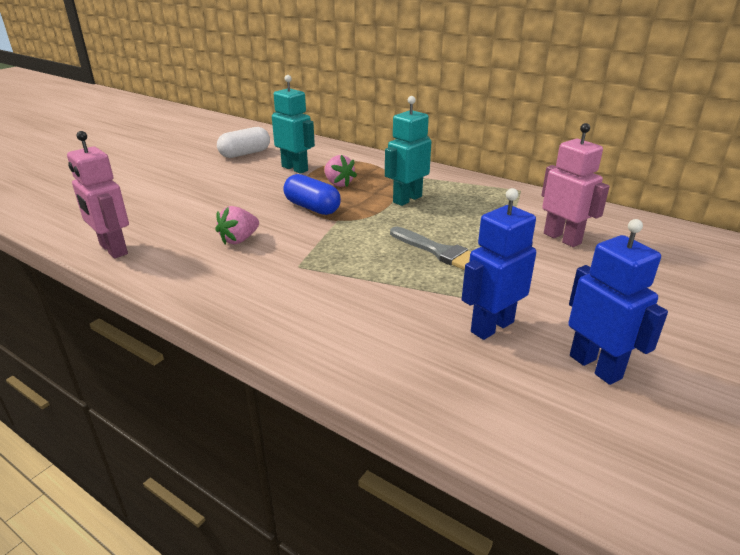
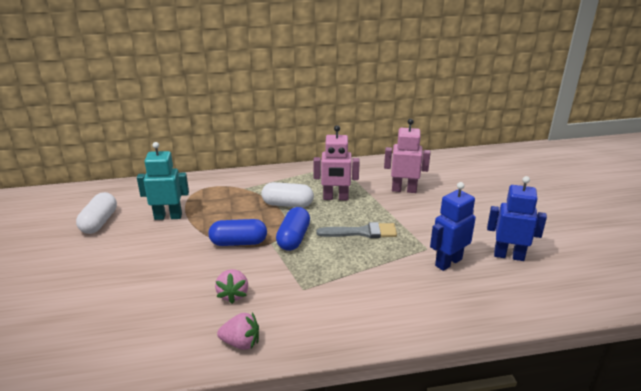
camera: 45 degrees left, 0 degrees up
(113, 249) = (152, 360): pink robot -> pink robot (335, 198)
(338, 184) = (223, 214): pink strawberry -> pink strawberry (241, 343)
(363, 226) = (293, 238): none -> blue capsule
(407, 199) = (287, 204): turquoise robot -> white capsule
(491, 327) = (448, 262): blue robot -> blue robot turned 45 degrees clockwise

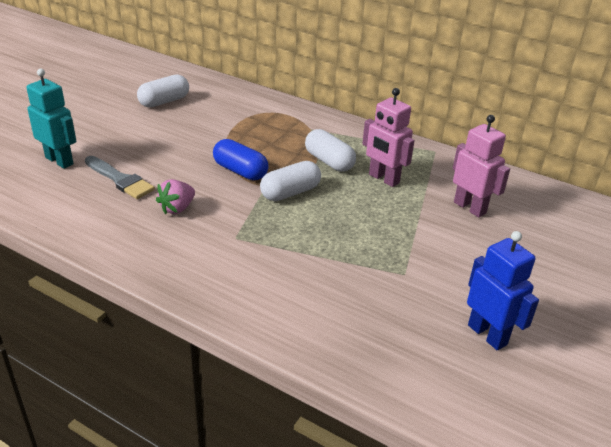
camera: 40 degrees right, 5 degrees up
(168, 216) = (217, 122): turquoise robot -> turquoise robot (59, 161)
(241, 343) = (131, 247): pink strawberry -> none
(293, 238) = (290, 192): blue capsule -> white capsule
(361, 232) = (360, 222): grey brush -> grey brush (120, 180)
(448, 262) = (406, 298): blue robot -> none

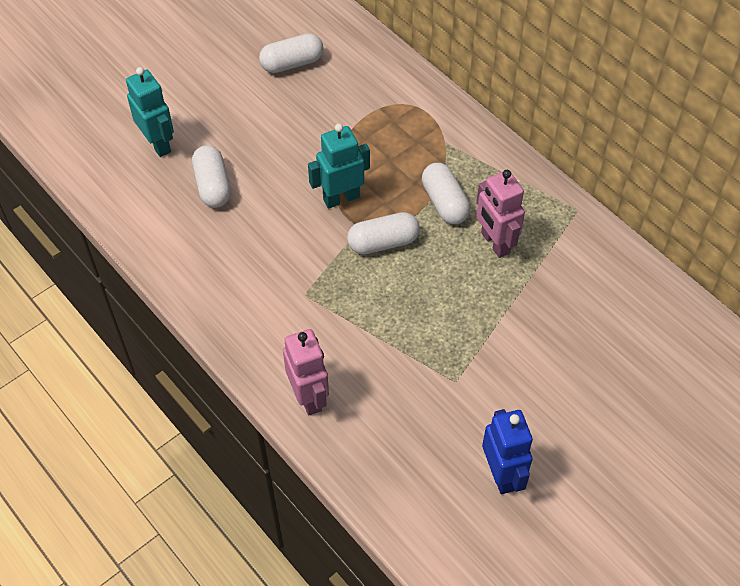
camera: 20 degrees right, 20 degrees up
(120, 180) = (213, 186): grey brush -> white capsule
(177, 208) = (259, 240): pink strawberry -> none
(240, 171) = (341, 198): blue capsule -> turquoise robot
(470, 207) = (572, 307): pink robot -> pink robot (309, 397)

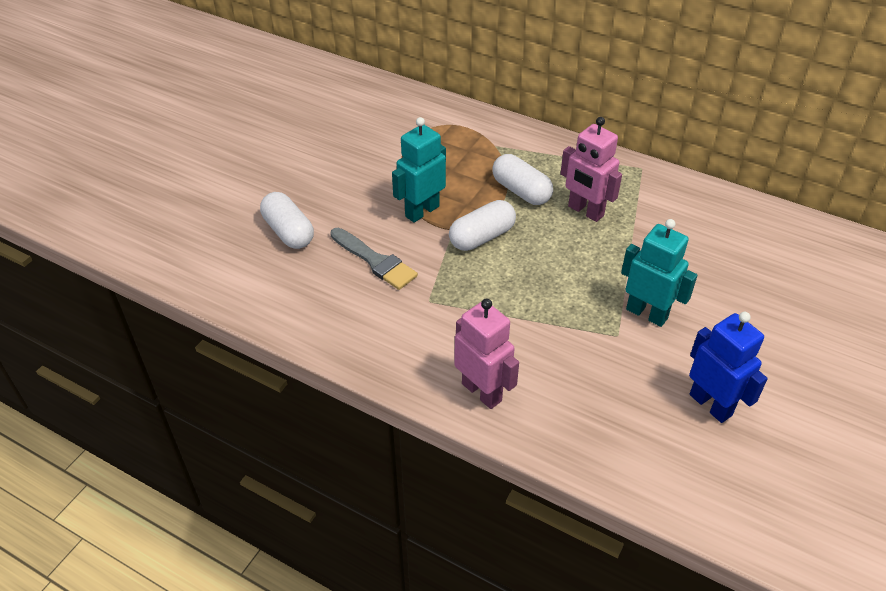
camera: 20 degrees left, 10 degrees down
(158, 144) = (215, 210): turquoise robot -> turquoise robot (647, 313)
(276, 239) = (375, 261): none -> grey brush
(292, 63) = (319, 117): white capsule -> none

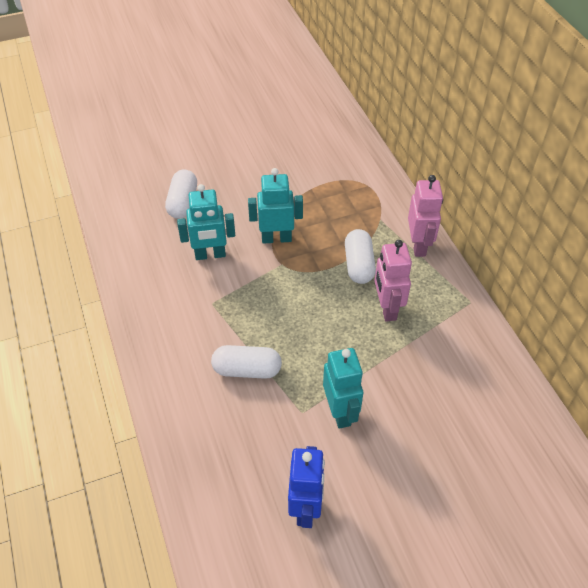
camera: 40 degrees right, 5 degrees up
(375, 261) = (210, 255): grey brush -> turquoise robot
(482, 237) = (294, 281): white capsule -> white capsule (247, 370)
(482, 392) = (174, 386): pink robot -> pink robot (418, 245)

